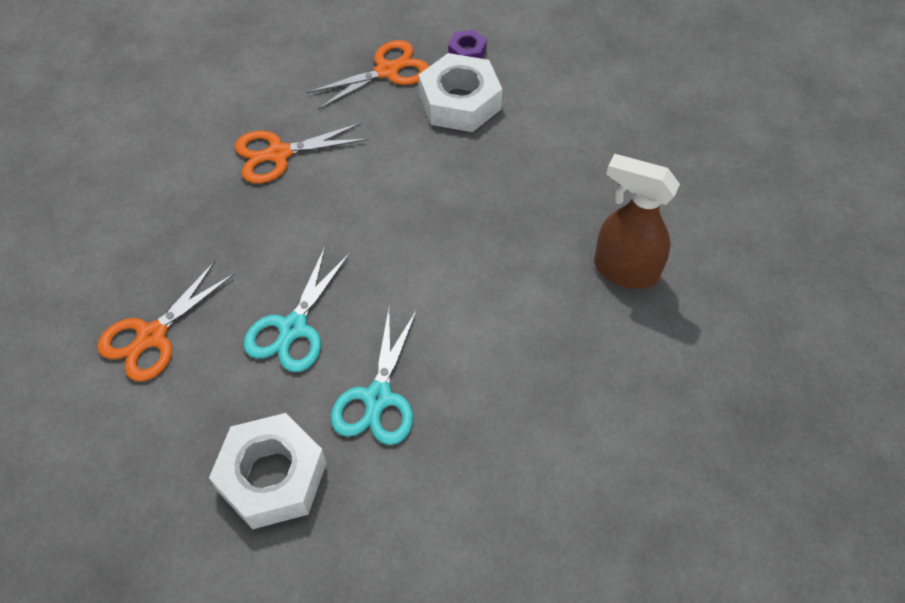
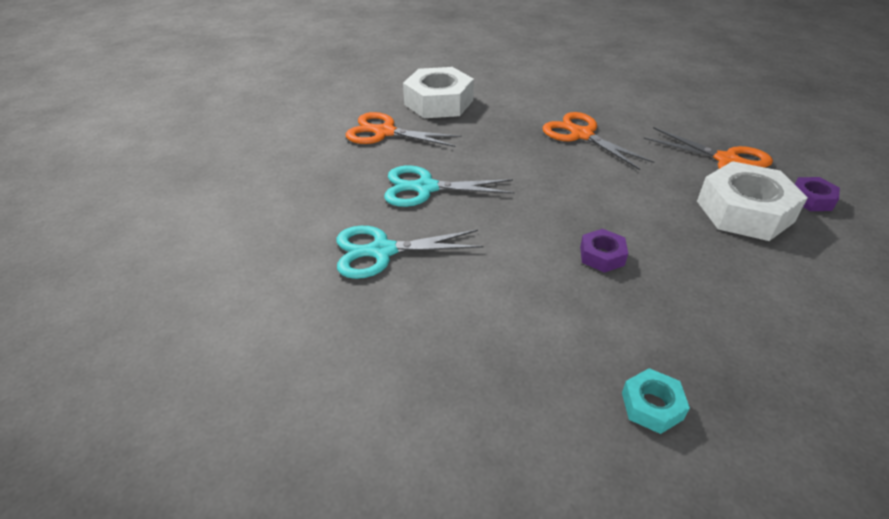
camera: 70 degrees right, 15 degrees down
(272, 477) = (290, 216): white nut -> white nut (438, 102)
(466, 226) = (602, 256): none -> purple nut
(624, 270) = (652, 406): brown spray bottle -> turquoise nut

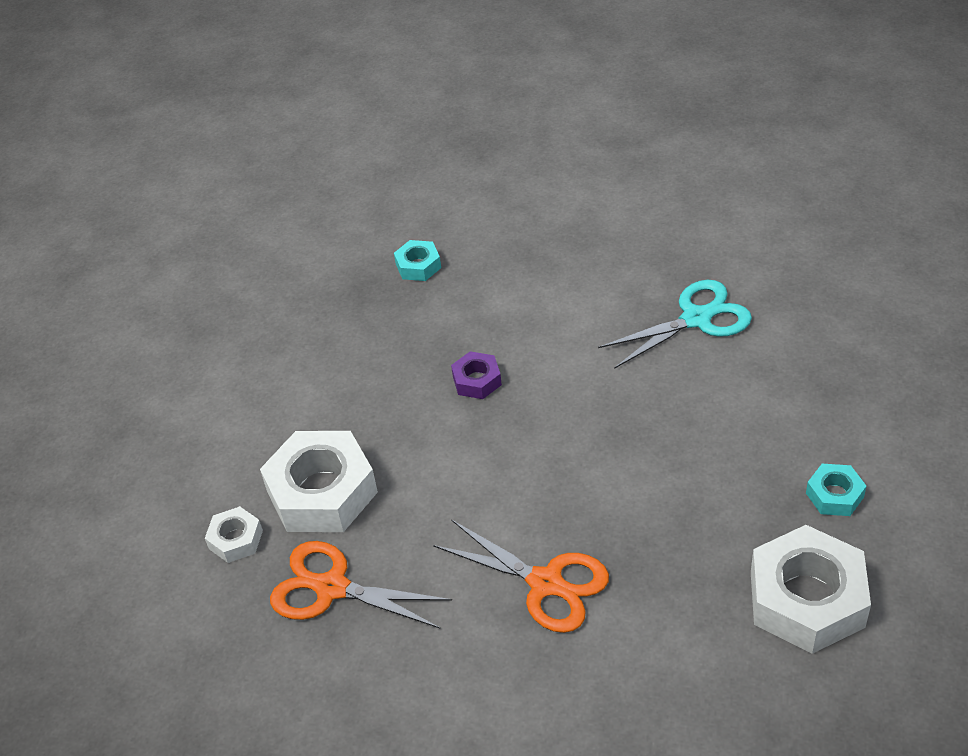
camera: 165 degrees right, 5 degrees up
(384, 132) = (834, 495): orange scissors -> turquoise nut
(425, 188) = (707, 411): turquoise scissors -> none
(811, 199) = (236, 539): purple nut -> white nut

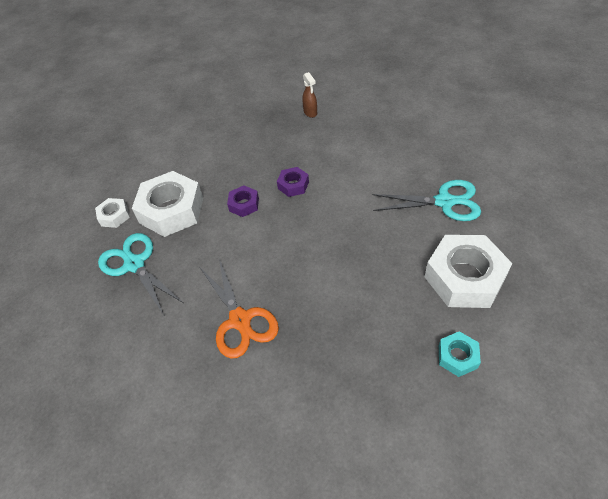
camera: 30 degrees right, 5 degrees up
(331, 588) = (134, 264): orange scissors -> turquoise scissors
(418, 266) = (310, 113): turquoise nut -> brown spray bottle
(426, 437) = (244, 204): none -> purple nut
(806, 599) = (388, 419): white nut -> white nut (464, 277)

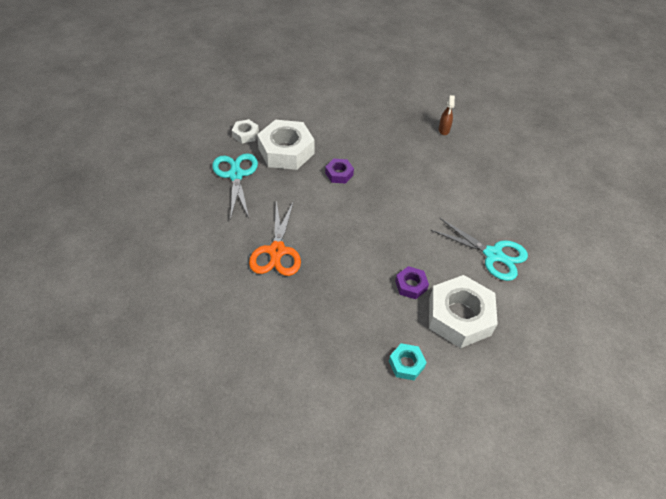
camera: 25 degrees right, 0 degrees up
(293, 185) = (386, 179): purple nut -> purple nut (411, 285)

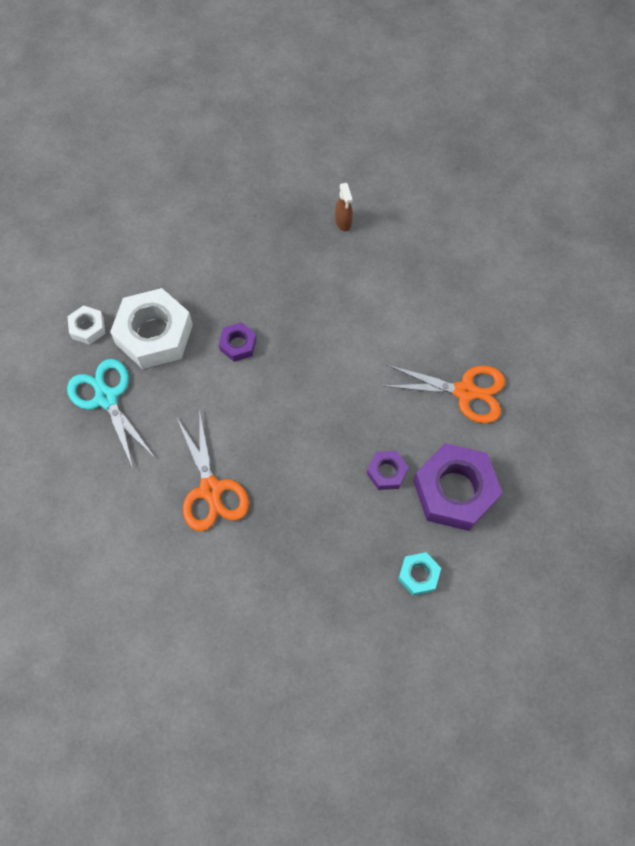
camera: 20 degrees left, 15 degrees up
(459, 316) = (454, 491): white nut -> purple nut
(493, 255) = (465, 392): turquoise scissors -> orange scissors

